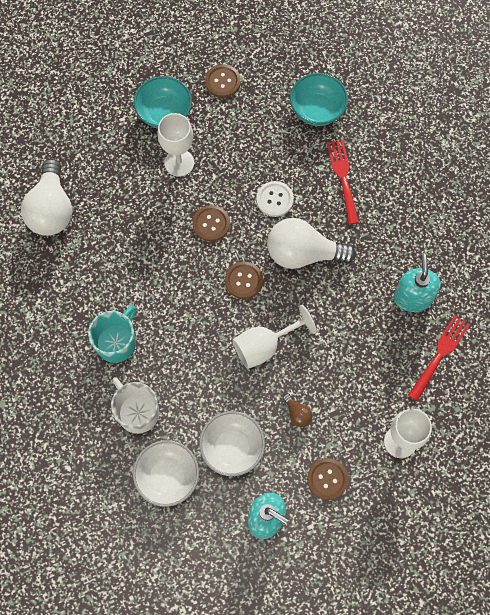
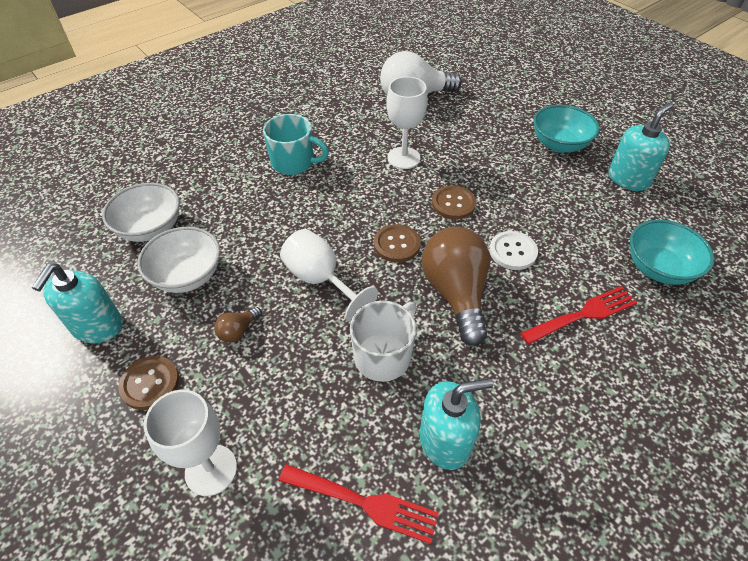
camera: 75 degrees right, 20 degrees down
(137, 412) = (221, 191): white mug -> white mug (383, 356)
(179, 163) = (510, 166): white goblet -> white goblet (403, 158)
(222, 82) = (628, 179): brown button -> turquoise soap dispenser
(303, 253) = (455, 293): white light bulb -> brown light bulb

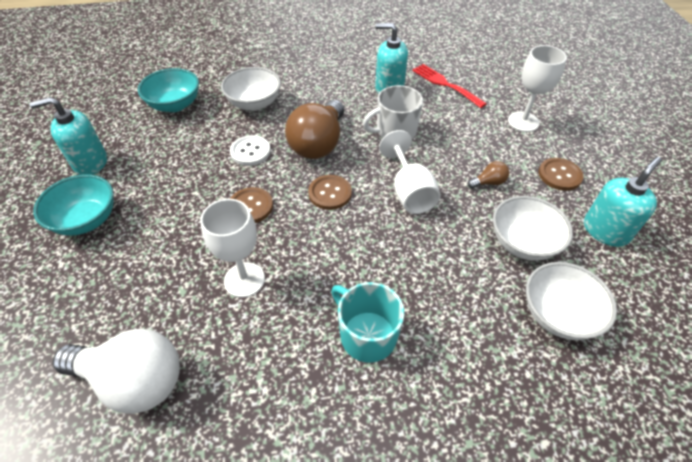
camera: 150 degrees left, 0 degrees up
(583, 314) = (254, 103): red fork -> white bowl

